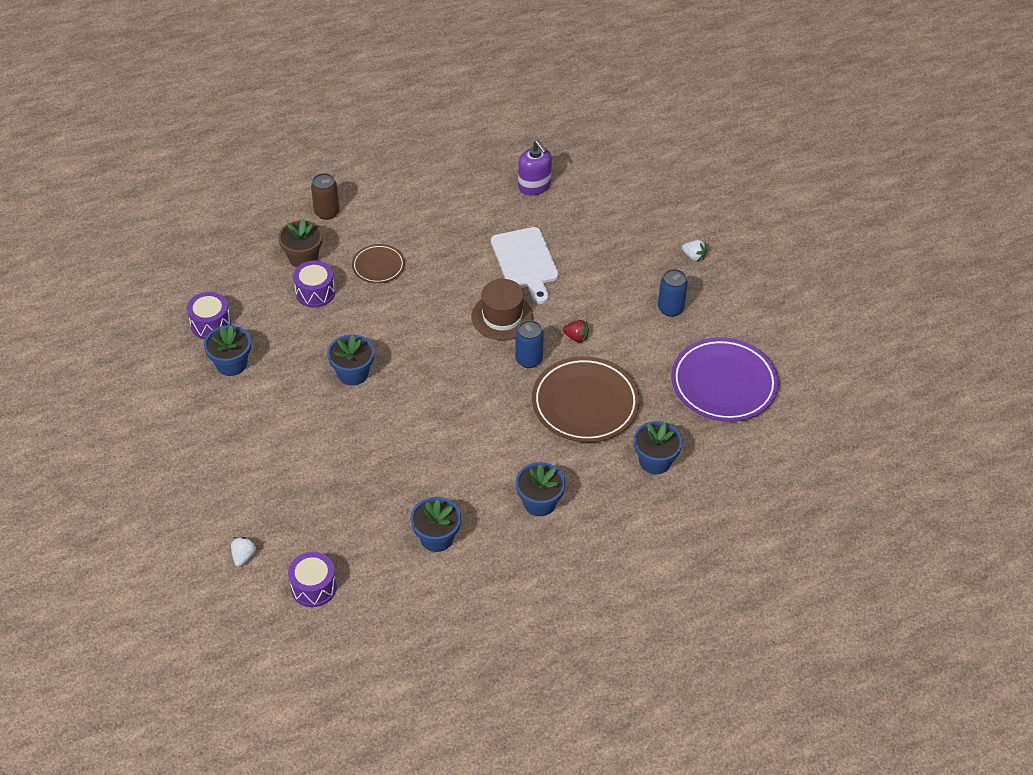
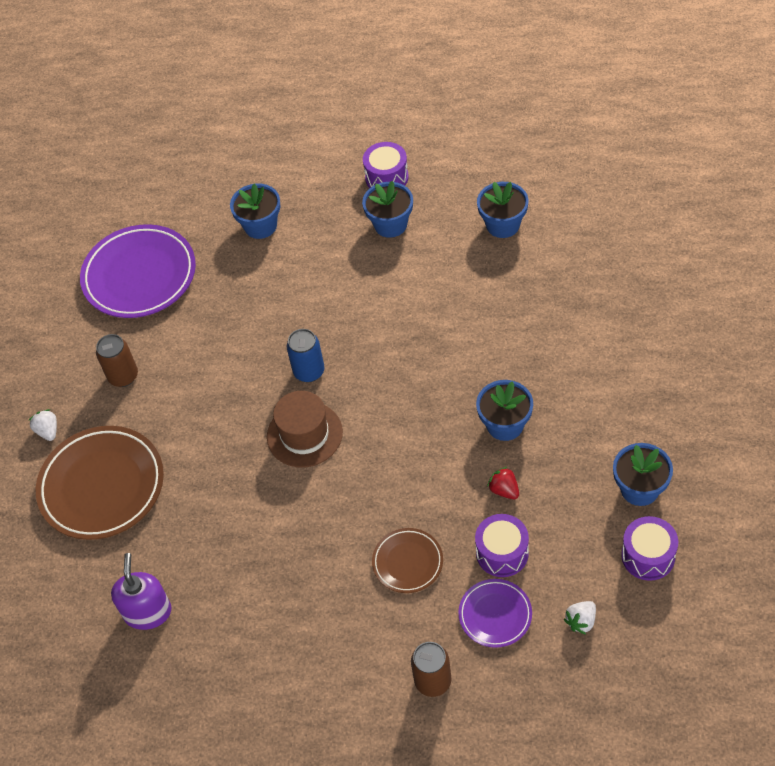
camera: 145 degrees left, 5 degrees up
(243, 556) = (695, 267): white strawberry -> white strawberry (581, 621)
(303, 257) = (495, 615): brown flower pot -> purple plate
(313, 587) = (637, 219): purple drum -> purple drum (387, 177)
(525, 262) = (233, 498): white cutting board -> none
(576, 337) = (243, 379): red strawberry -> red strawberry (504, 490)
(585, 404) = (285, 303): brown plate -> brown plate (102, 486)
(670, 308) = (123, 376): blue can -> brown can

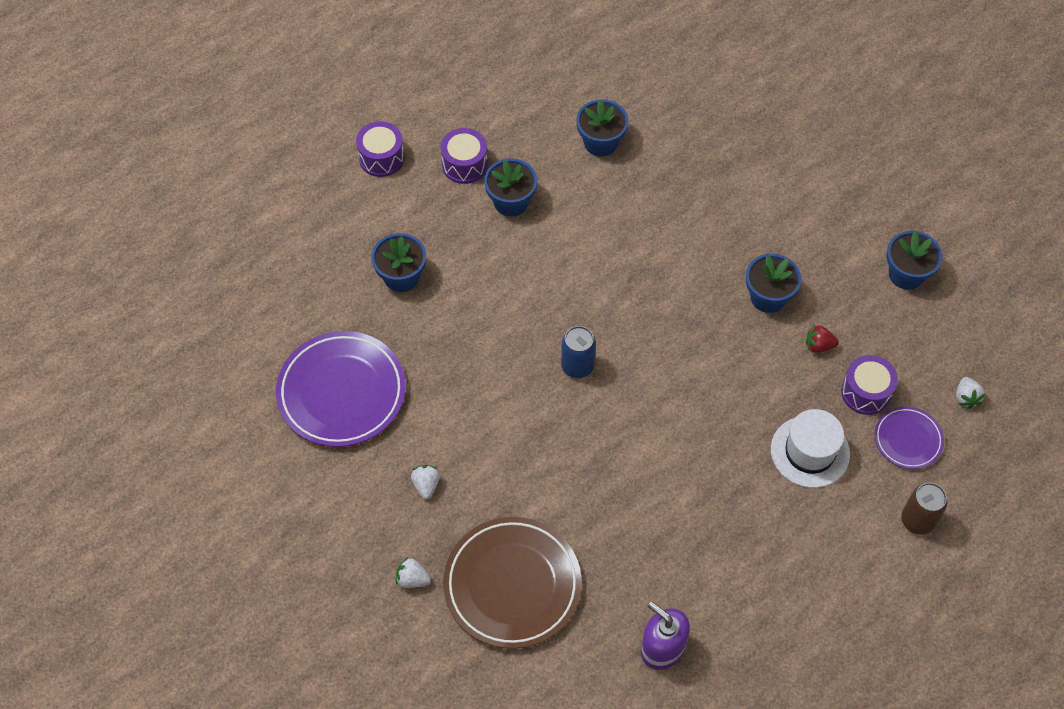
camera: 50 degrees left, 5 degrees up
(123, 376) = (426, 485): brown can -> white strawberry
(304, 434) = (629, 417): brown hat -> none
(407, 562) = (810, 452): brown plate -> white hat
(648, 556) = (960, 318): purple drum -> purple drum (381, 158)

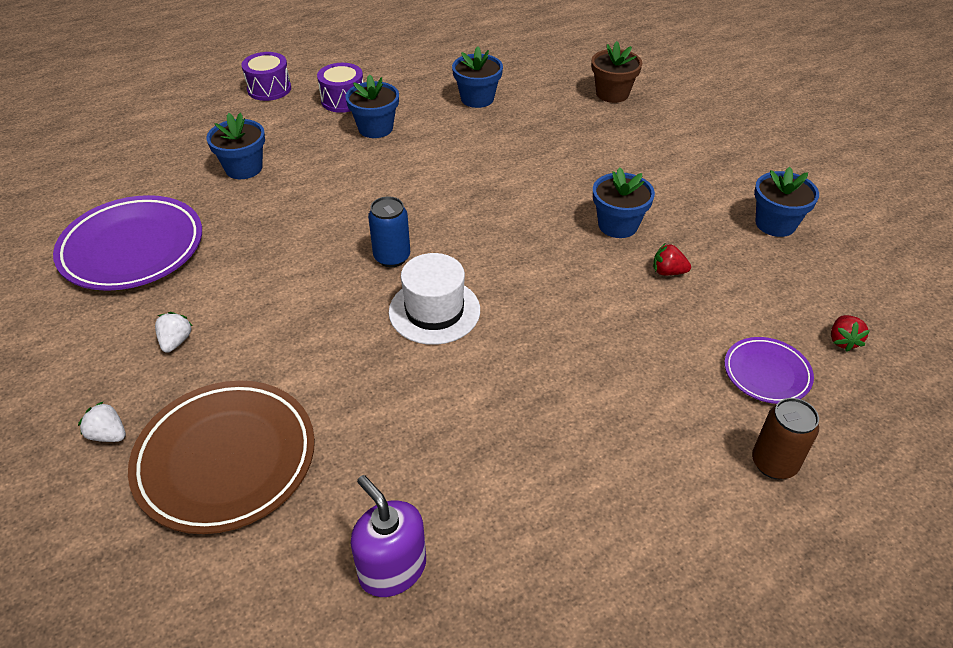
camera: 10 degrees right, 15 degrees down
(735, 115) = (612, 94): none -> brown flower pot
(810, 452) = (641, 369): white hat -> white hat (434, 311)
(866, 392) = (718, 320): purple drum -> none
(966, 397) = (843, 341): white strawberry -> red strawberry

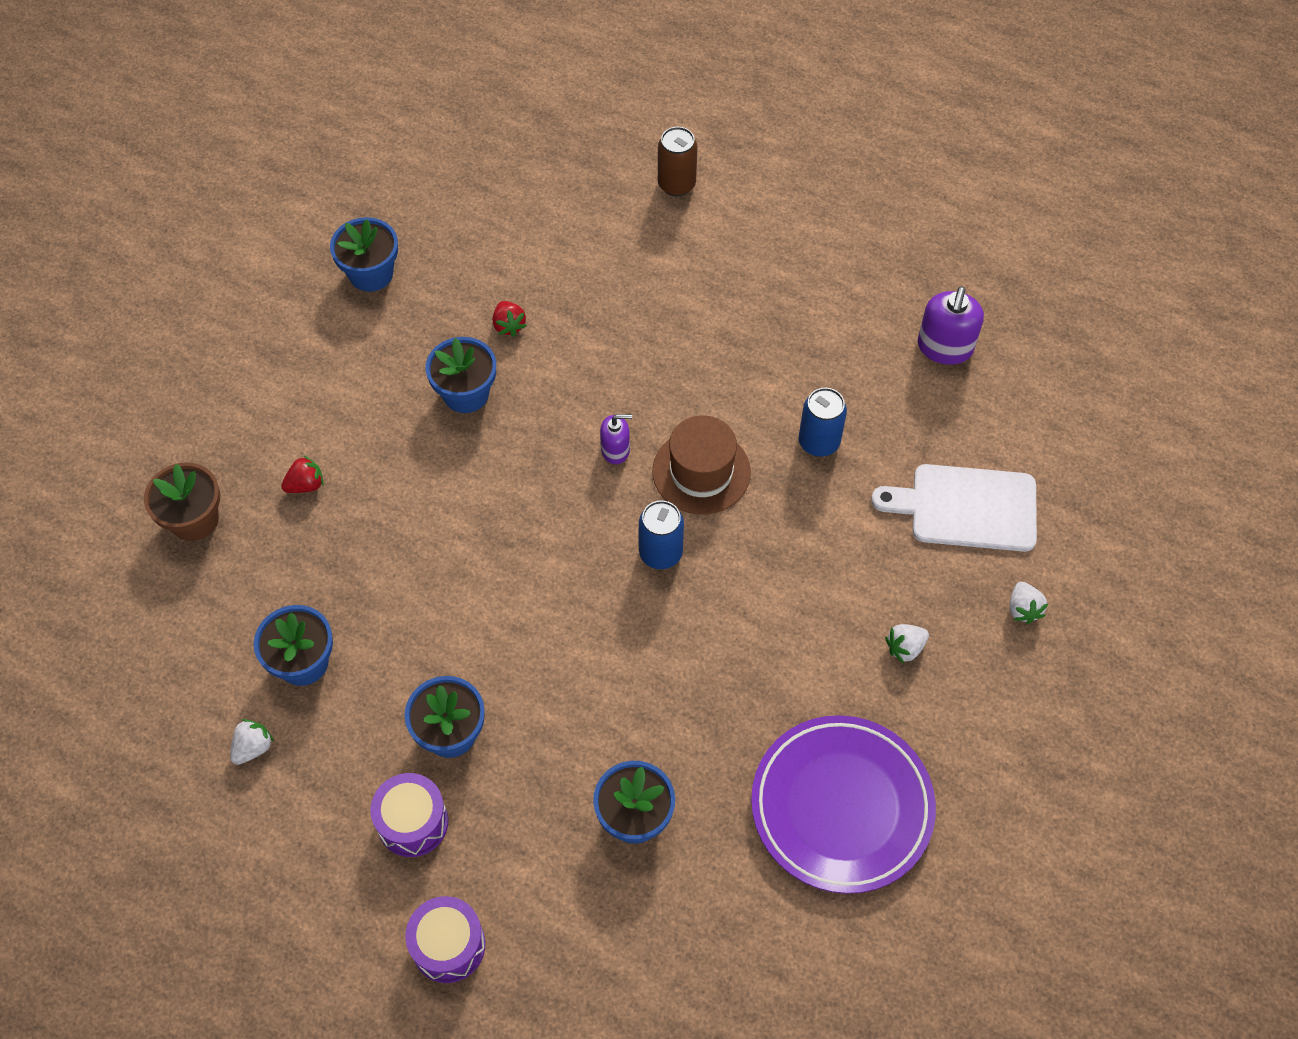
camera: 125 degrees left, 15 degrees up
(226, 460) = (966, 507): brown plate -> white cutting board
(389, 397) = (819, 442): none -> blue can
(434, 311) = (701, 471): white hat -> brown hat
(445, 71) = (253, 747): none -> white strawberry
(498, 275) = (615, 450): none -> purple soap dispenser
(766, 373) = (587, 216): purple plate -> none
(843, 341) = (509, 182): red strawberry -> red strawberry (306, 485)

